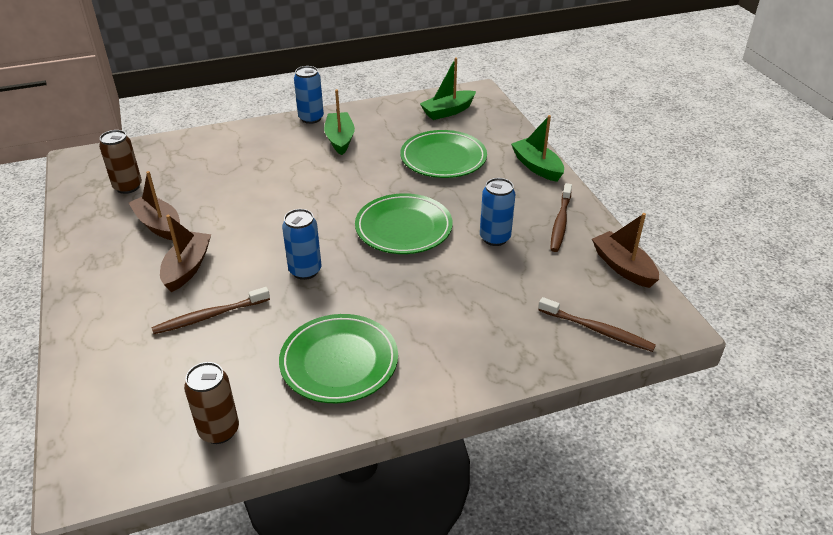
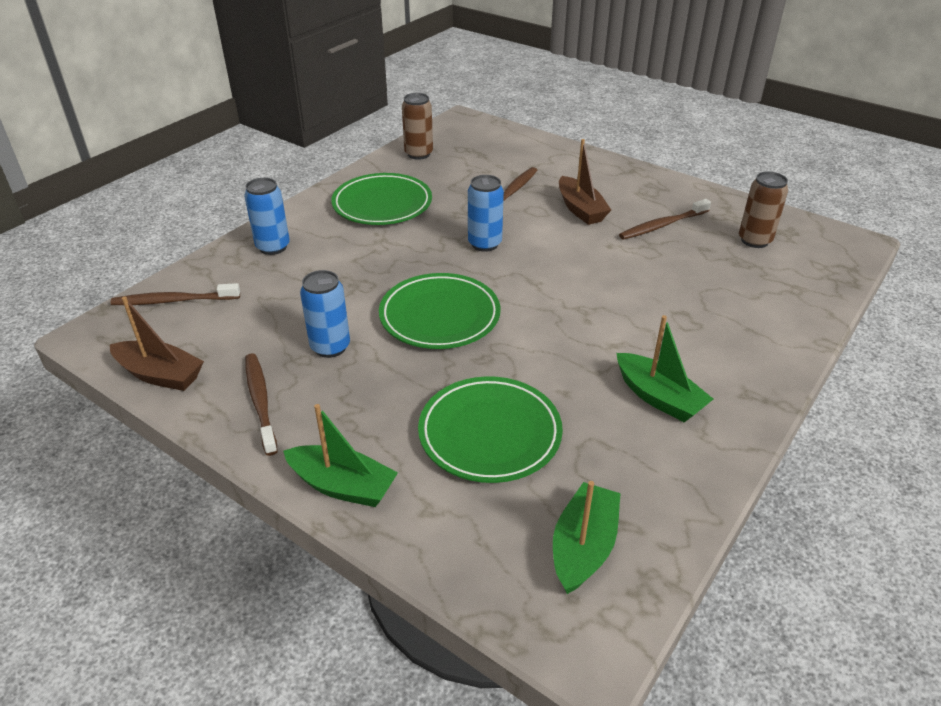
camera: 145 degrees right, 0 degrees up
(159, 225) = (662, 225): brown boat -> brown toothbrush
(311, 118) = (748, 415): blue can -> blue can (273, 247)

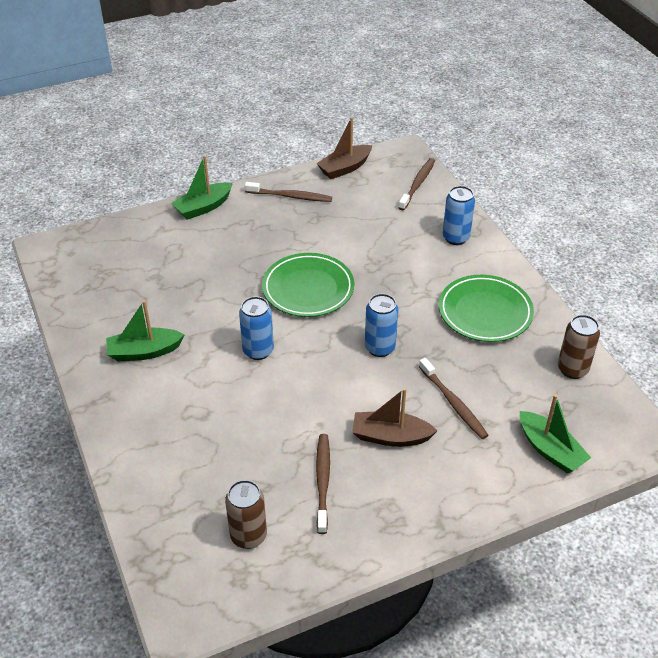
camera: 120 degrees right, 5 degrees up
(330, 347) = (316, 233): blue can -> blue can (258, 351)
(490, 433) = (187, 268): green plate -> none
(583, 547) = (89, 269): green boat -> green boat (550, 450)

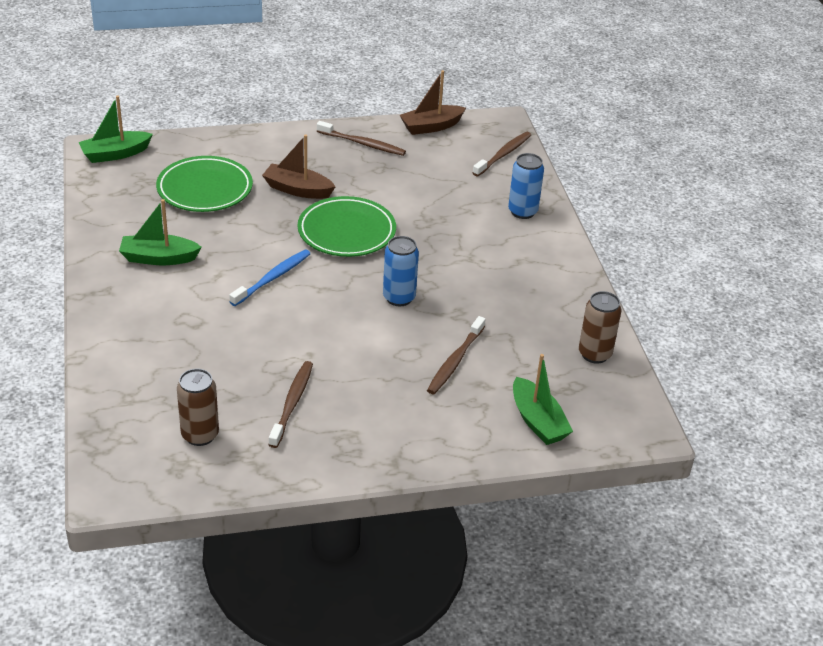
camera: 10 degrees right, 5 degrees down
(203, 207) = (268, 139): green boat -> green boat (115, 154)
(258, 351) = (273, 278): blue can -> blue toothbrush
(390, 436) = (377, 378): brown boat -> brown boat (297, 190)
(454, 403) = (455, 361): brown toothbrush -> brown toothbrush turned 45 degrees clockwise
(485, 312) = (524, 285): green plate -> green plate (205, 189)

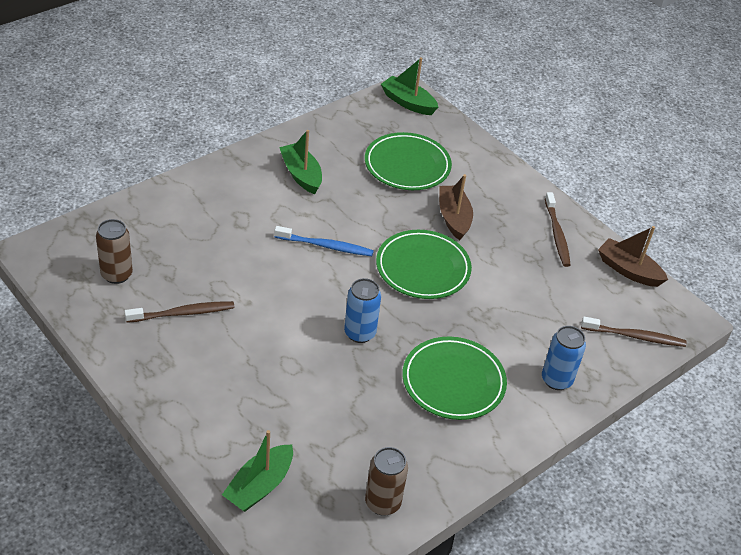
camera: 60 degrees right, 5 degrees up
(455, 361) = (301, 400): brown toothbrush -> none
(490, 266) = (453, 382): none -> green plate

